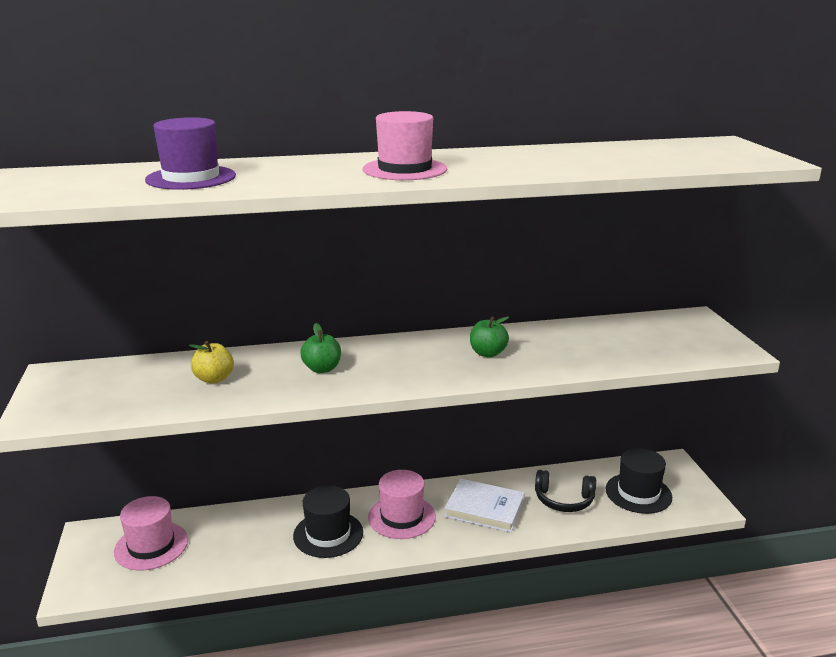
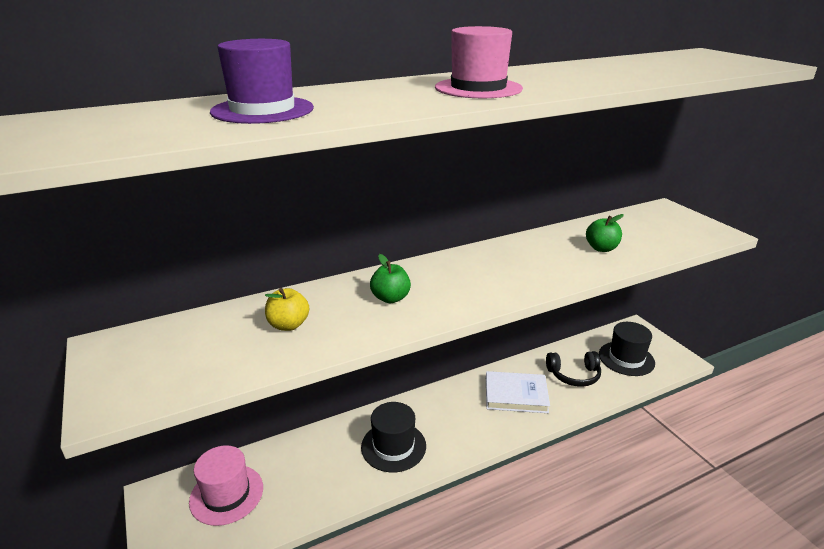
camera: 15 degrees left, 5 degrees up
(401, 517) = (450, 416): pink hat -> none
(488, 353) = (529, 261): green apple -> green apple (601, 248)

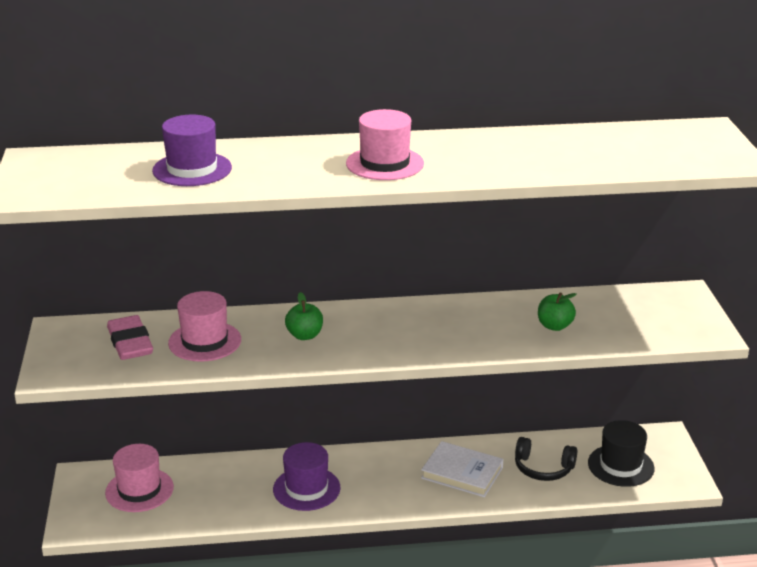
camera: 20 degrees right, 0 degrees up
(202, 344) = (130, 343): none -> pink eraser
(288, 325) = (205, 341): yellow apple -> pink hat
(393, 446) = (306, 488): black hat -> purple hat

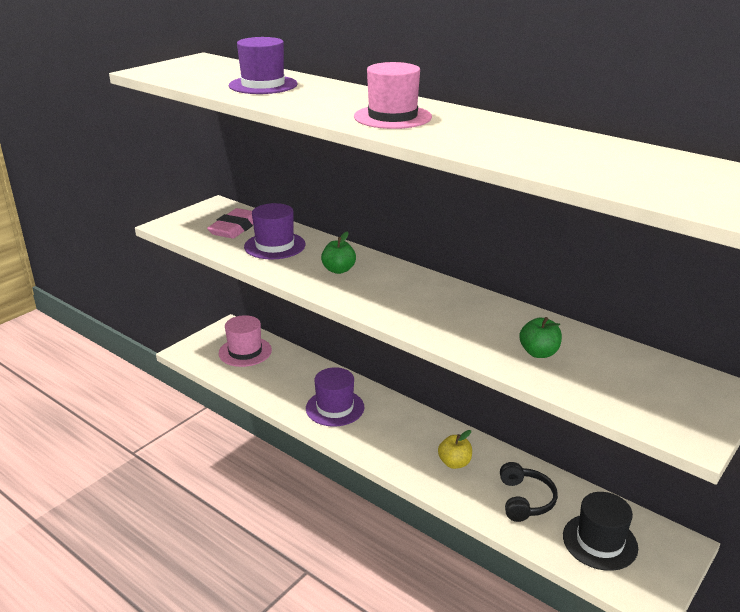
camera: 45 degrees right, 0 degrees up
(205, 341) = (275, 246): pink hat -> purple hat
(462, 473) = (454, 463): white book -> yellow apple
(543, 468) = (525, 500): black headphones -> black headphones turned 150 degrees counterclockwise

